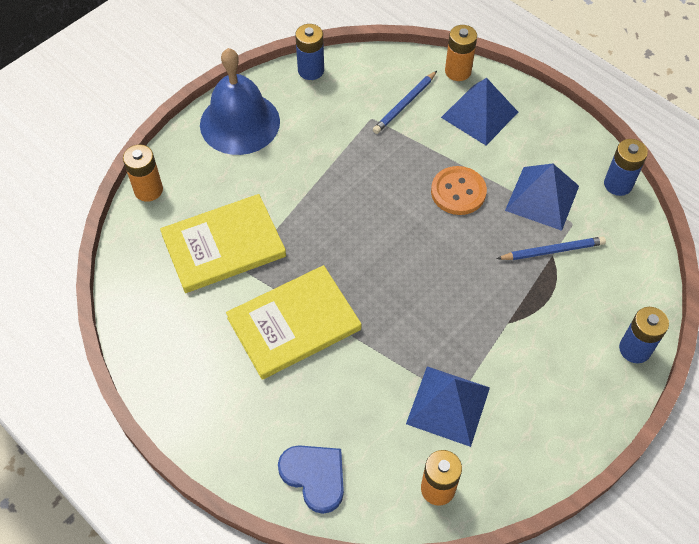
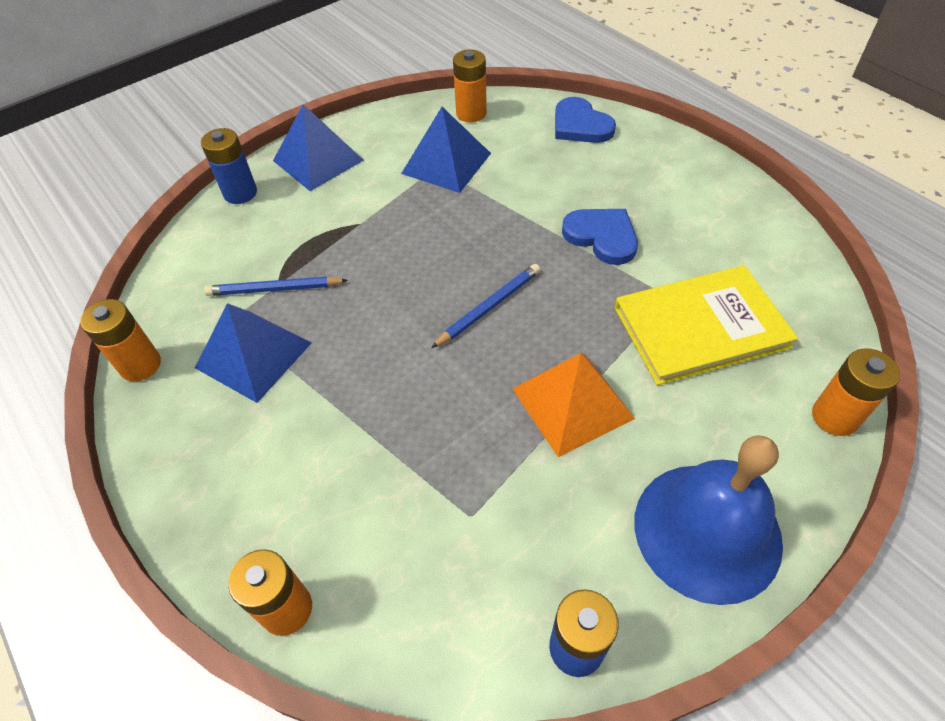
camera: 170 degrees left, 5 degrees down
(294, 324) = (602, 237): yellow book -> blue heart
(316, 184) = (572, 403): none -> orange pyramid
(404, 104) = (406, 540): blue pencil -> blue pencil (489, 307)
(458, 192) = (365, 373): orange button -> none
(479, 114) = (284, 503): blue pyramid -> blue pyramid (318, 160)
(618, 184) = (140, 365): blue battery -> orange battery

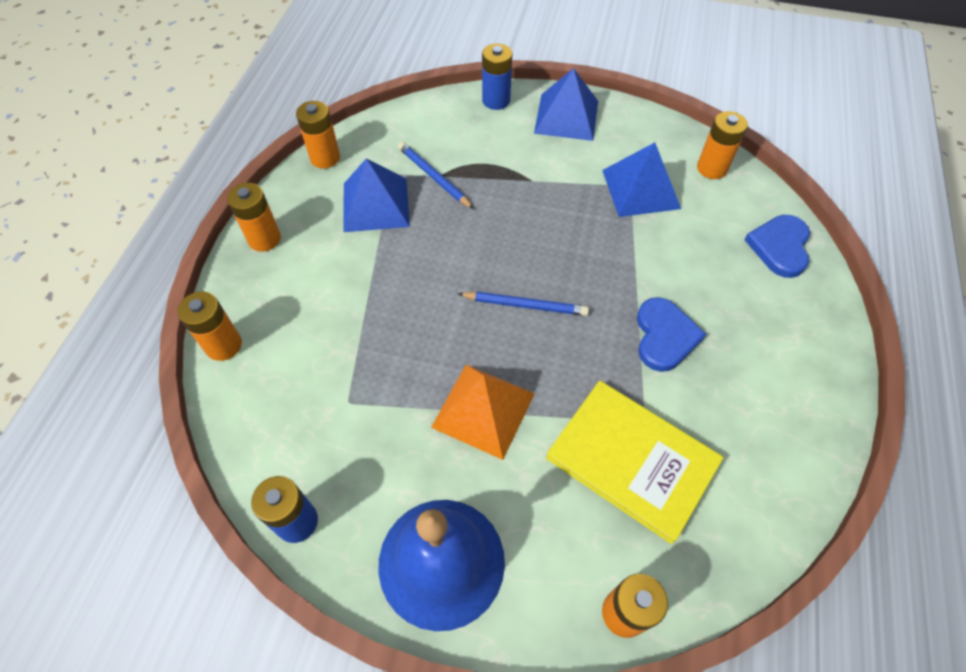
camera: 50 degrees right, 5 degrees up
(183, 484) = (264, 239): none -> orange battery

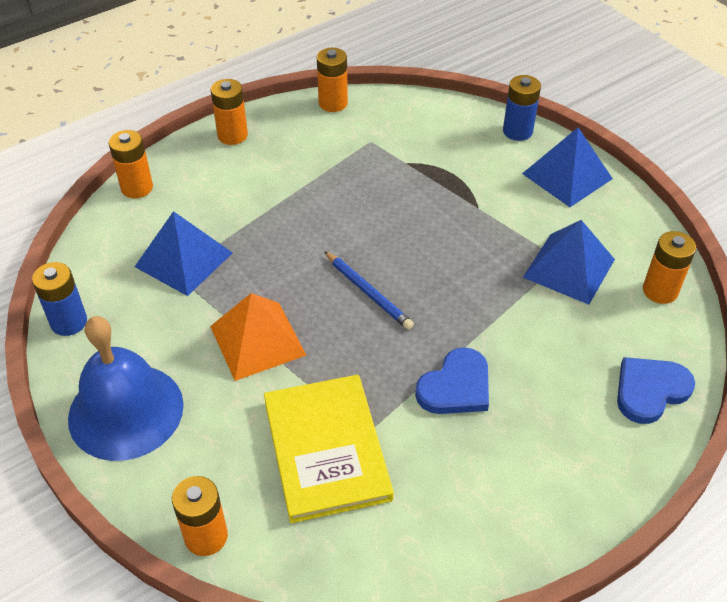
camera: 40 degrees right, 10 degrees down
(376, 204) = (334, 156): blue pyramid -> blue pyramid (184, 259)
(434, 177) = (400, 161): blue pencil -> none

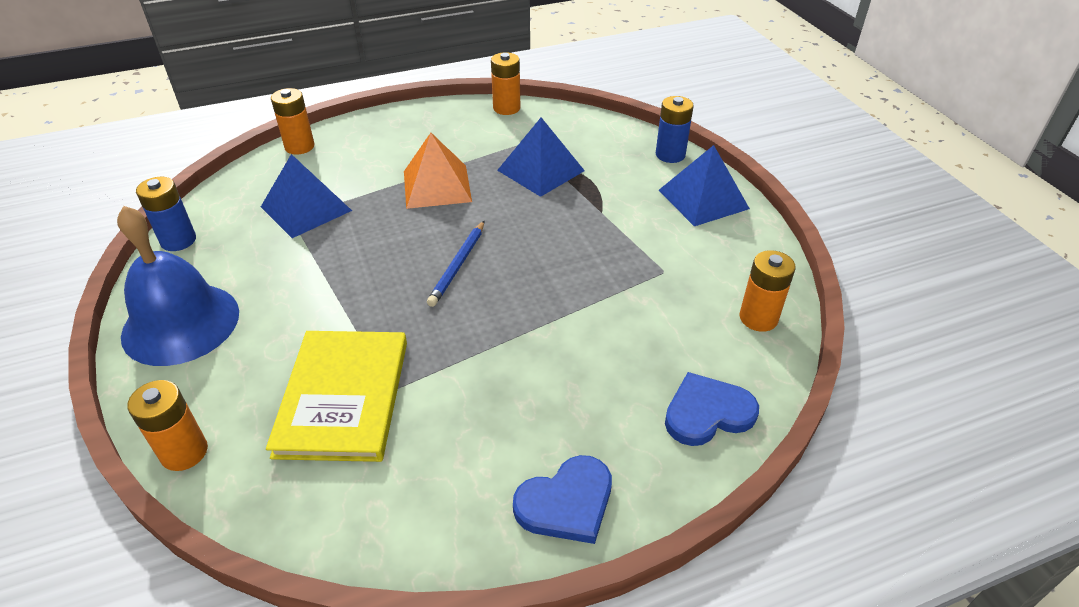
camera: 15 degrees right, 5 degrees down
(232, 135) = (404, 119): orange battery -> none
(257, 340) = (333, 286): orange pyramid -> orange pyramid (437, 186)
(368, 292) = (458, 265): blue pencil -> blue pencil turned 45 degrees clockwise
(456, 386) = (501, 366): blue heart -> blue heart (566, 503)
(569, 268) = (669, 280): blue pyramid -> blue pyramid (540, 170)

